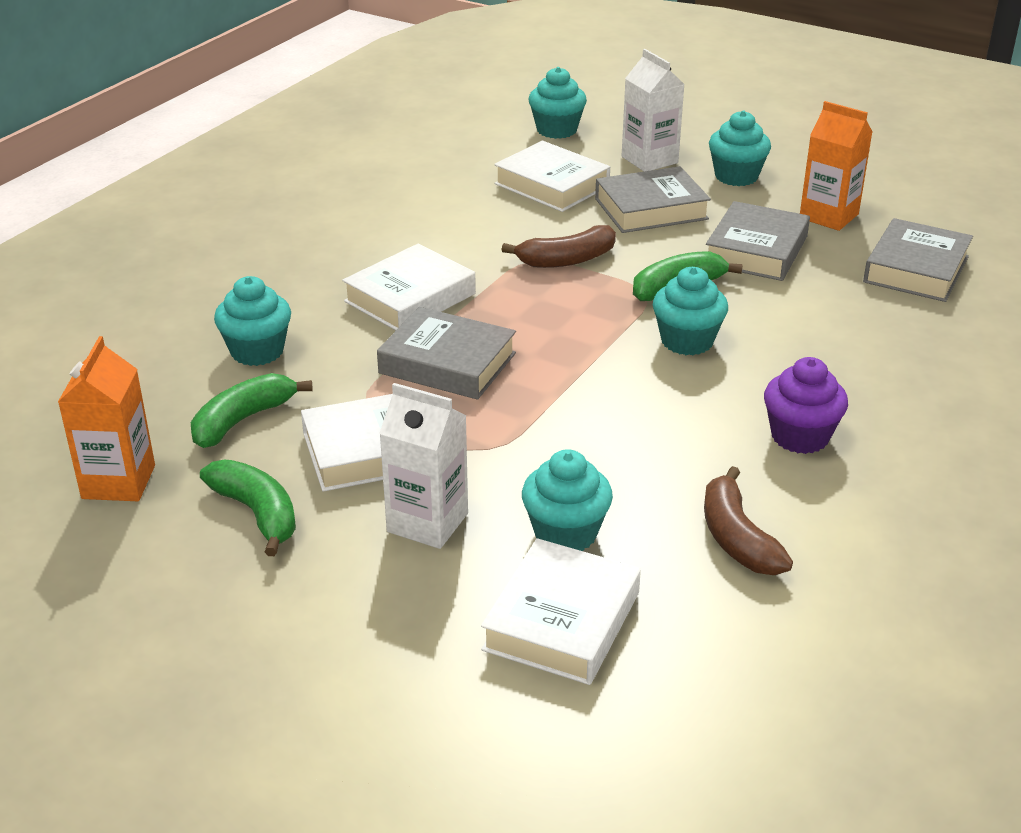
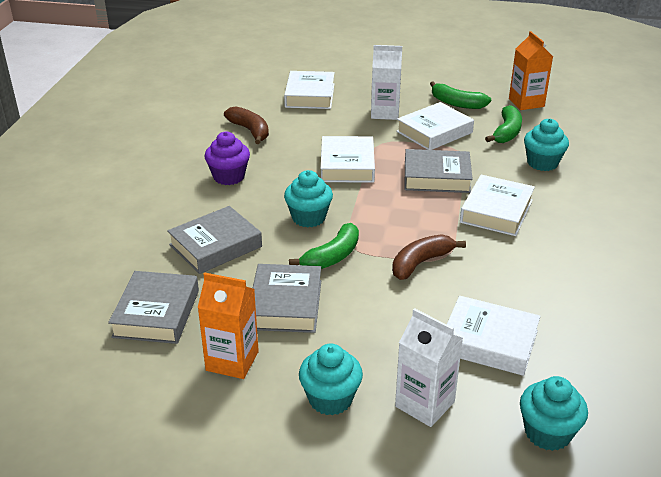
camera: 160 degrees right, 0 degrees up
(565, 533) = (324, 119): turquoise cupcake -> none
(580, 415) = (347, 165): none -> white book
(651, 209) = (388, 332): grey book -> grey book (215, 246)

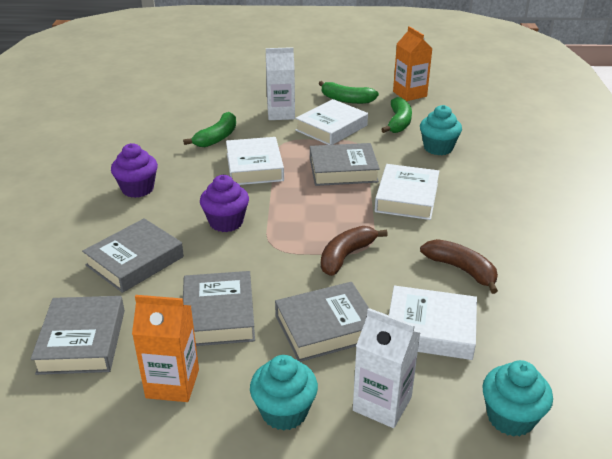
camera: 10 degrees left, 0 degrees up
(250, 131) = (152, 141): brown banana -> brown banana (461, 269)
(308, 218) = (226, 222): turquoise cupcake -> purple cupcake
(310, 95) = (205, 103): white book -> none
(332, 256) = (257, 259): green banana -> green banana (217, 137)
(386, 328) = (326, 327): none -> grey book

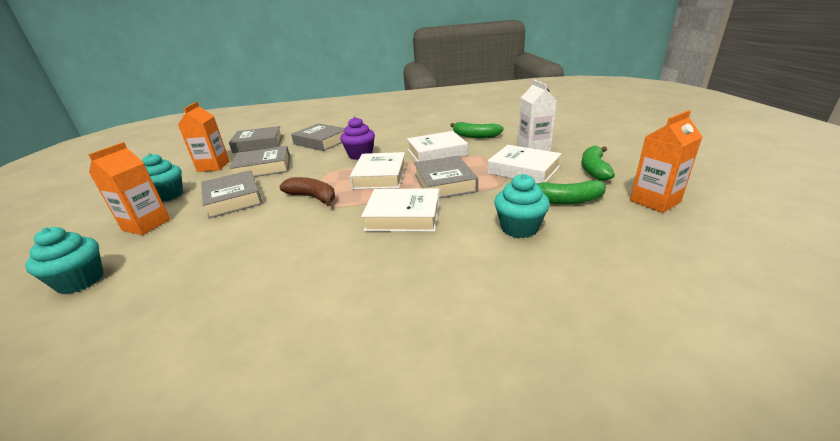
camera: 85 degrees right, 5 degrees down
(138, 189) = (397, 129): purple cupcake -> none
(382, 404) = (146, 225): white carton -> orange carton
(430, 329) = (206, 239): white book -> white book (380, 176)
(461, 269) = (278, 252): brown banana -> none

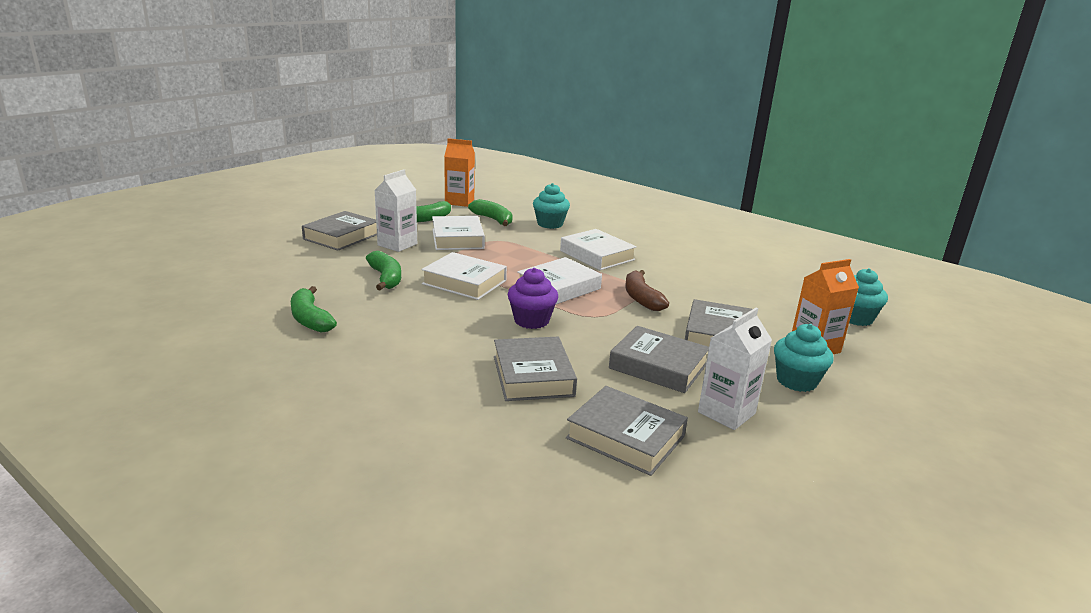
camera: 140 degrees left, 5 degrees down
(213, 166) = (726, 413): orange carton -> white carton
(444, 183) = (527, 258): grey book -> grey book (342, 236)
(449, 117) = (310, 319): none -> green banana

